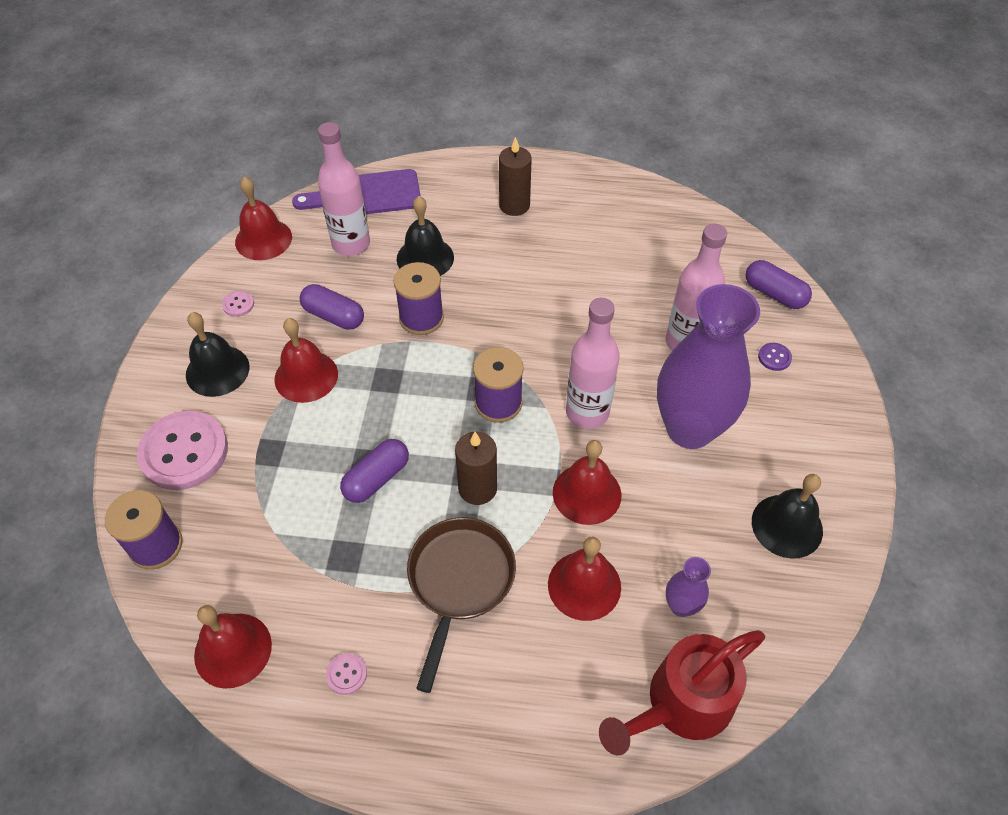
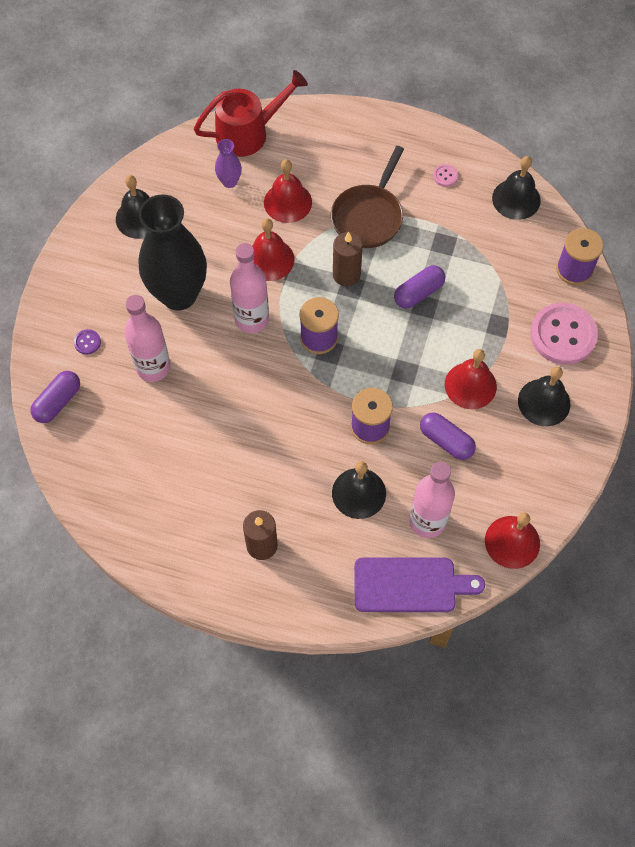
camera: 170 degrees left, 10 degrees up
(233, 650) = (516, 199): red bell -> black bell
(238, 304) = (531, 467): pink button -> none
(689, 429) = (178, 294): purple vase -> black vase
(774, 294) = (58, 402): purple capsule -> purple capsule turned 75 degrees clockwise

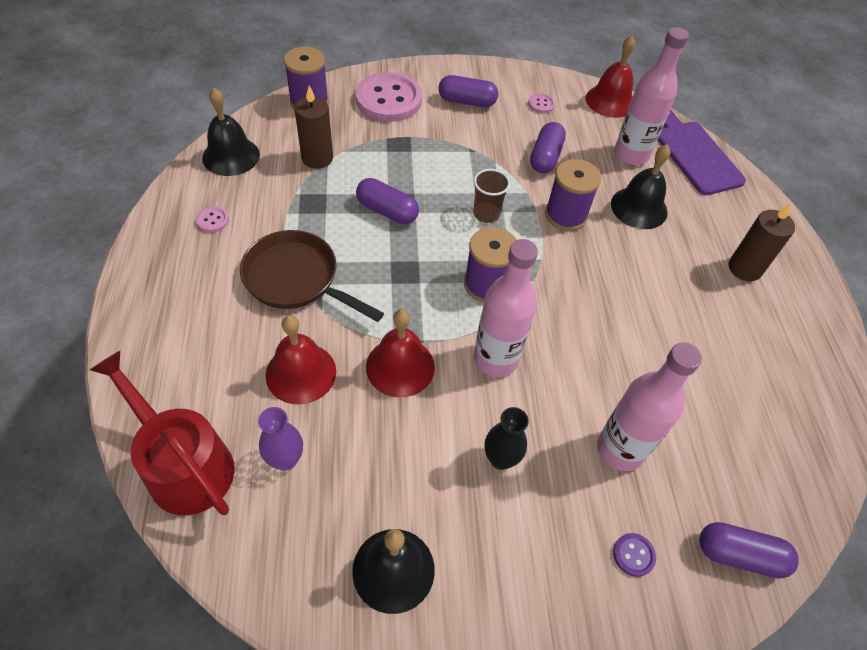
camera: 115 degrees left, 10 degrees down
(178, 294) = (500, 459): black vase -> black vase, size x0.42
(346, 274) = (390, 280): brown candle -> brown candle (317, 158)
(368, 216) = (296, 279): brown pan -> brown pan turned 150 degrees counterclockwise
(391, 364) = (486, 214): none -> brown cup
(470, 385) = (477, 151): red bell -> none
(523, 470) = (541, 104): none -> pink button
(544, 402) = (467, 101): black bell -> purple capsule

